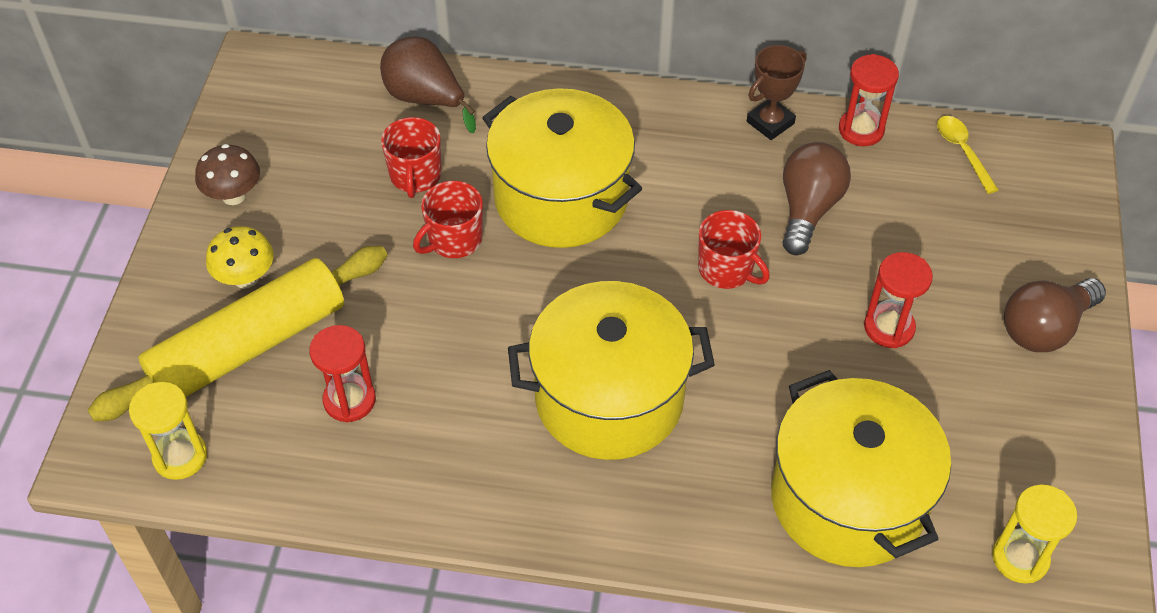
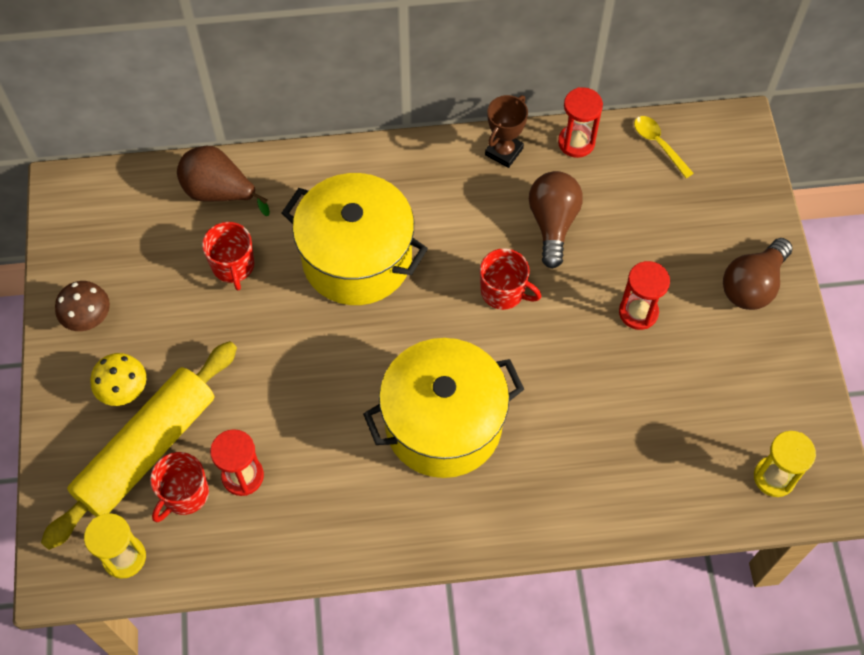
camera: 15 degrees left, 10 degrees up
(454, 240) = (282, 316): red mug -> red mug (184, 494)
(848, 499) = (641, 462): yellow pot -> none

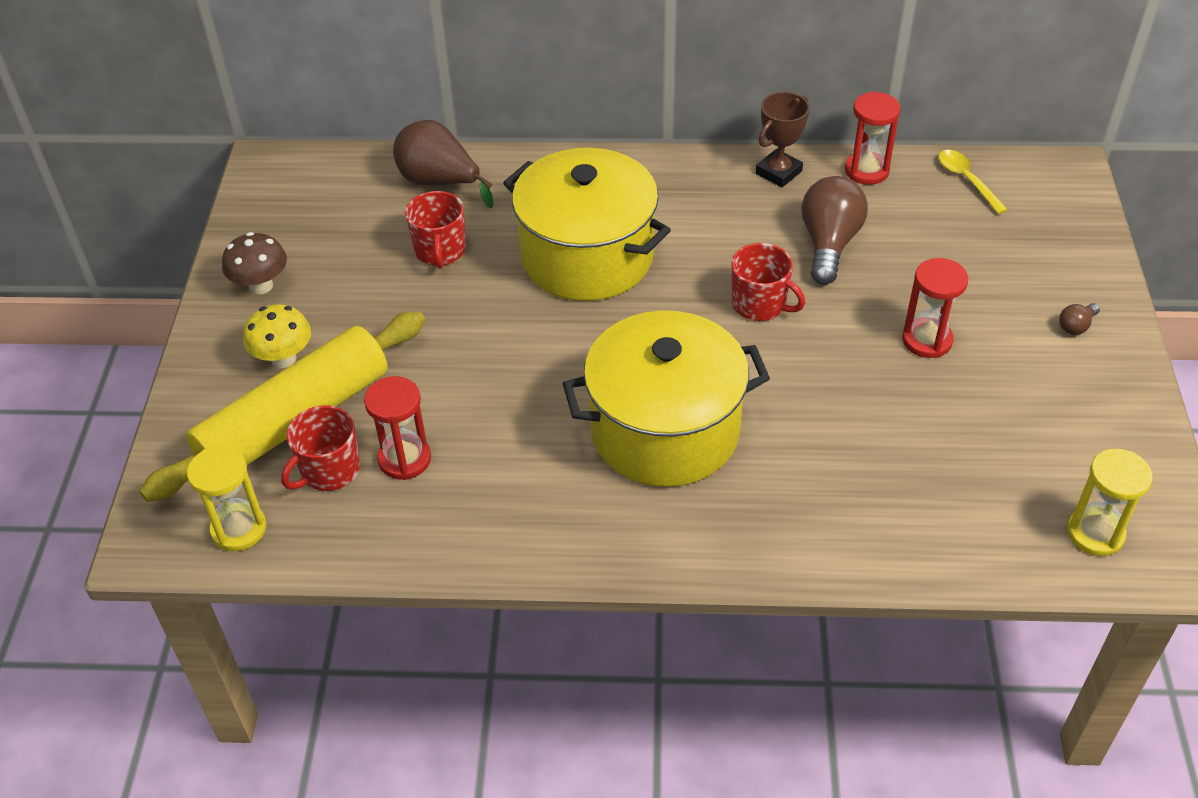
camera: 10 degrees right, 15 degrees down
(752, 285) = (1076, 326): brown light bulb -> brown light bulb, size x0.44

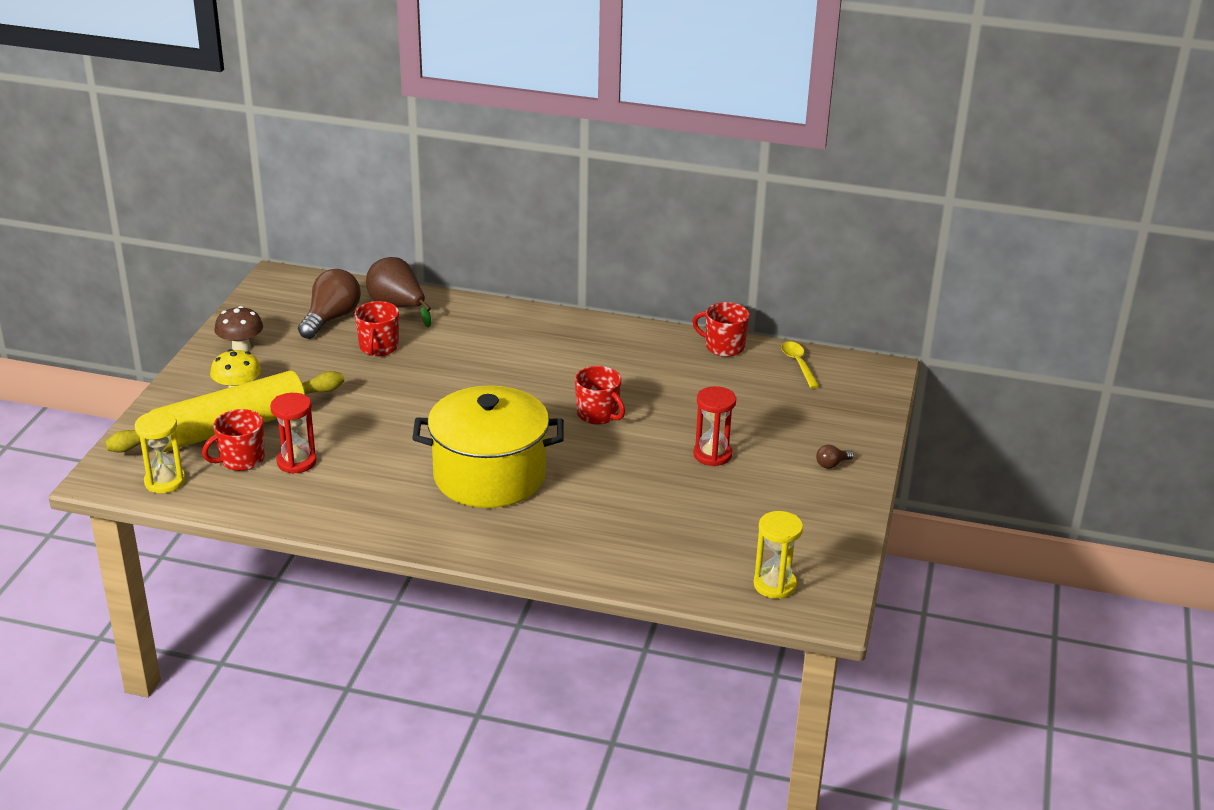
camera: 10 degrees right, 15 degrees down
(587, 257) = (484, 367): yellow pot -> none
(778, 172) = (655, 338): brown trophy -> none
(829, 244) = (670, 387): brown light bulb -> brown light bulb (331, 318)
(866, 171) = (723, 347): red hourglass -> red mug

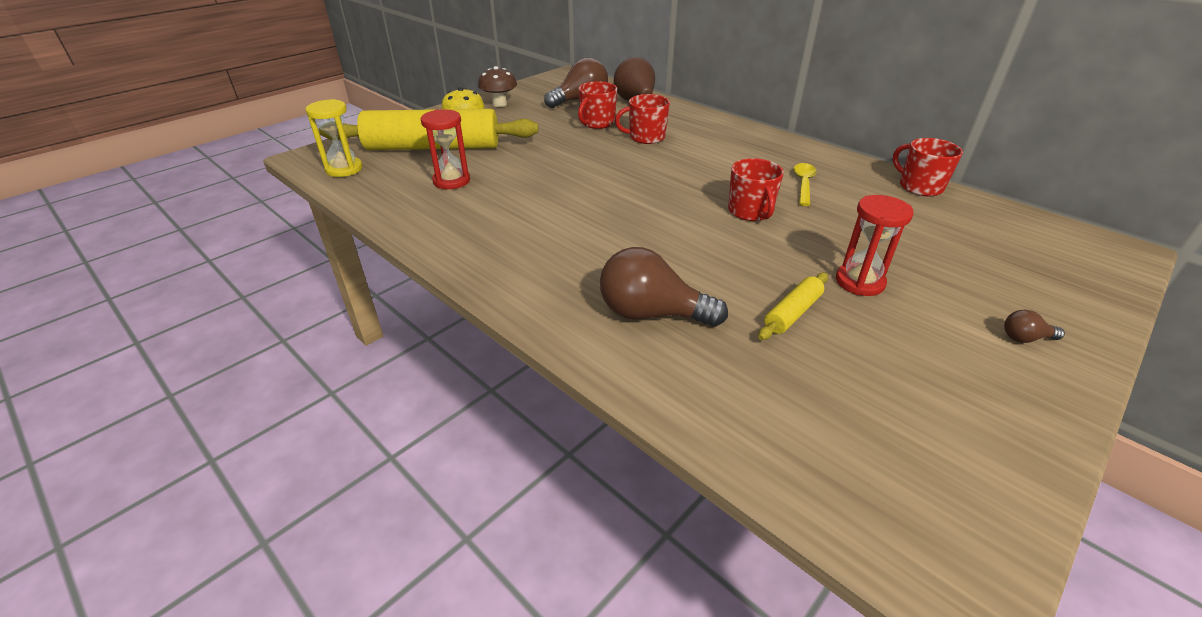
camera: 30 degrees right, 5 degrees up
(241, 460) = (414, 169): red mug -> red mug (646, 137)
(489, 476) = (600, 236): yellow pot -> none
(579, 527) = (651, 314): none -> brown light bulb
(677, 494) = (792, 313): none -> yellow rolling pin
(774, 585) = (877, 489): yellow hourglass -> none
(798, 364) = (1005, 220): yellow spoon -> yellow spoon (803, 184)

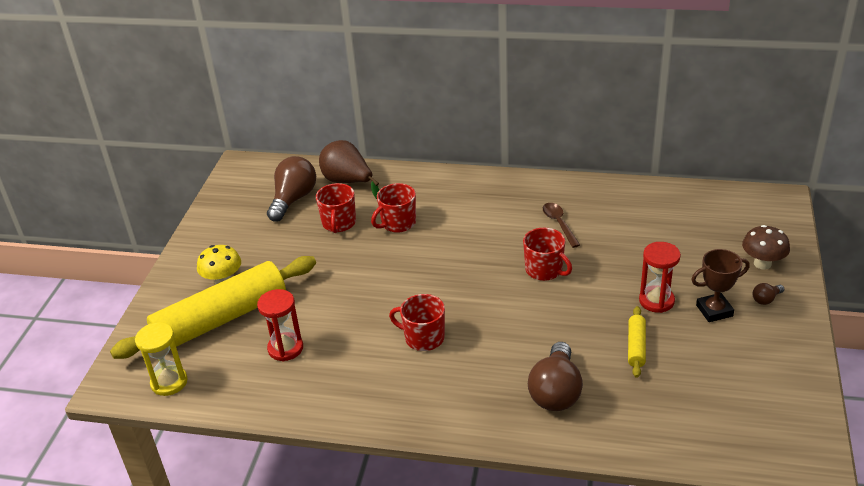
camera: 30 degrees left, 0 degrees up
(499, 104) = (220, 236): brown mushroom -> brown mushroom (762, 263)
(651, 314) = (555, 392): brown light bulb -> brown light bulb turned 60 degrees counterclockwise
(803, 184) = (559, 224): yellow spoon -> brown spoon
(919, 187) = (636, 191): red mug -> red mug (423, 338)
(933, 320) = (714, 311): none -> brown trophy

